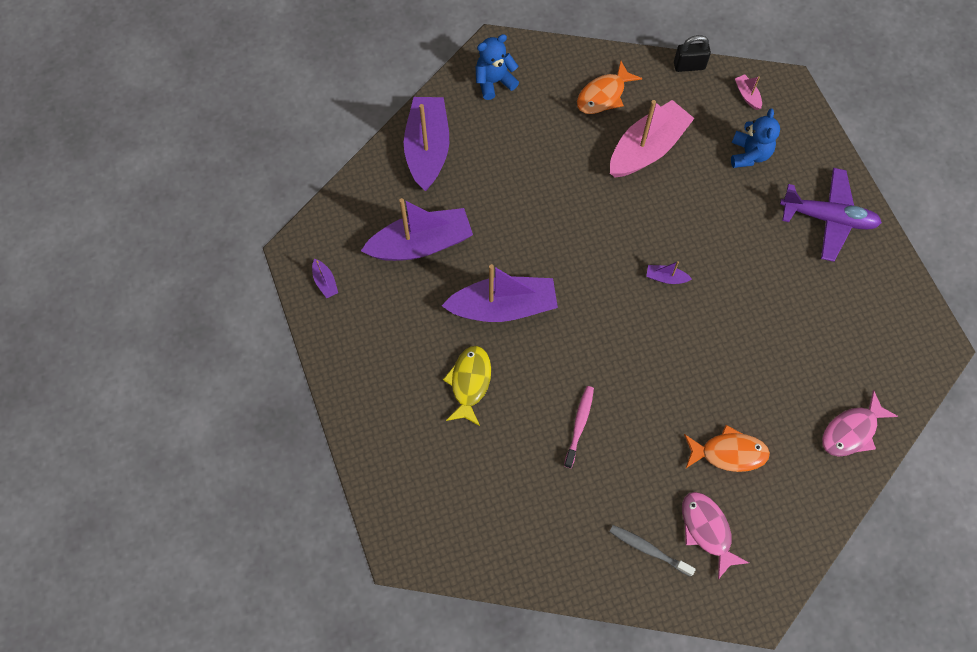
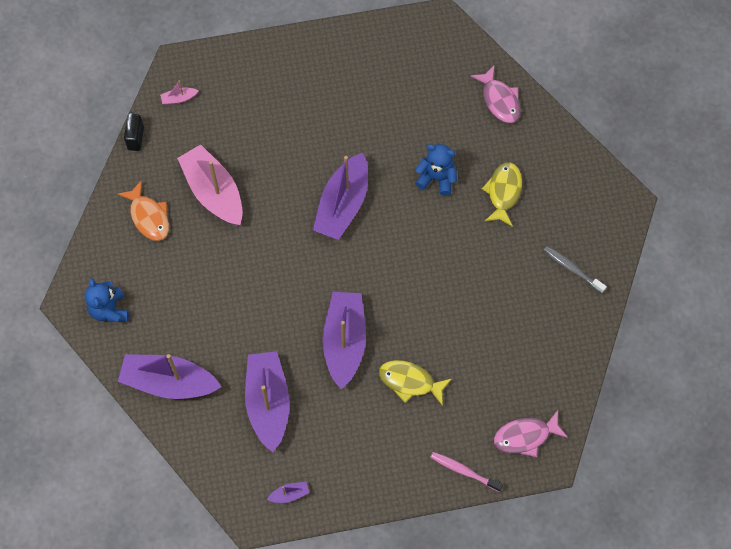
camera: 80 degrees left, 0 degrees up
(579, 425) = (462, 300): pink toothbrush -> pink toothbrush (464, 471)
(648, 549) = (572, 269): grey toothbrush -> grey toothbrush turned 90 degrees clockwise
(666, 278) = (343, 204): purple boat -> purple boat, size x2.47
(707, 530) = (563, 223): pink fish -> pink fish (525, 436)
(728, 453) = (503, 192): orange fish -> yellow fish
(749, 154) = (238, 112): blue teddy bear -> blue teddy bear (436, 178)
(828, 218) = (313, 67): purple plane -> none

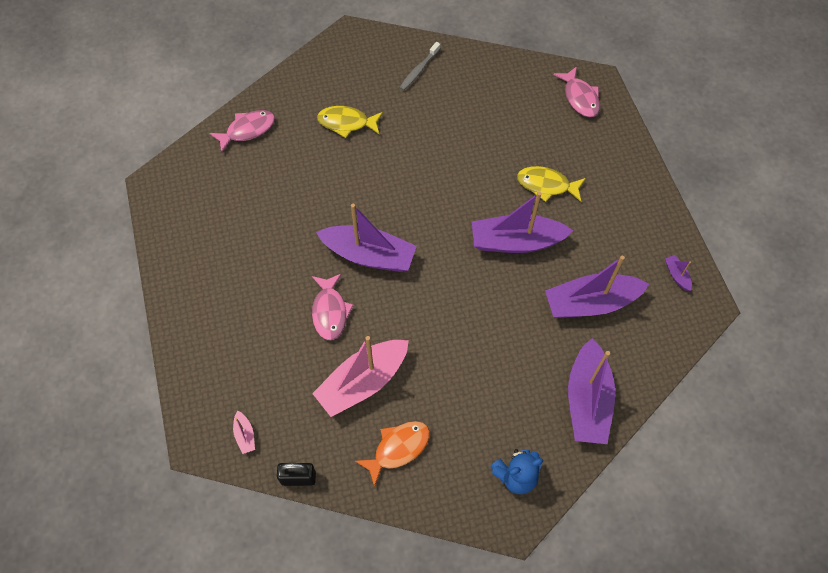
camera: 95 degrees left, 5 degrees down
(286, 168) = (330, 311): none -> pink fish
(410, 382) = (546, 185): yellow fish -> yellow fish turned 90 degrees clockwise
(436, 178) = (335, 176): blue teddy bear -> none
(464, 471) = (621, 140): pink toothbrush -> none

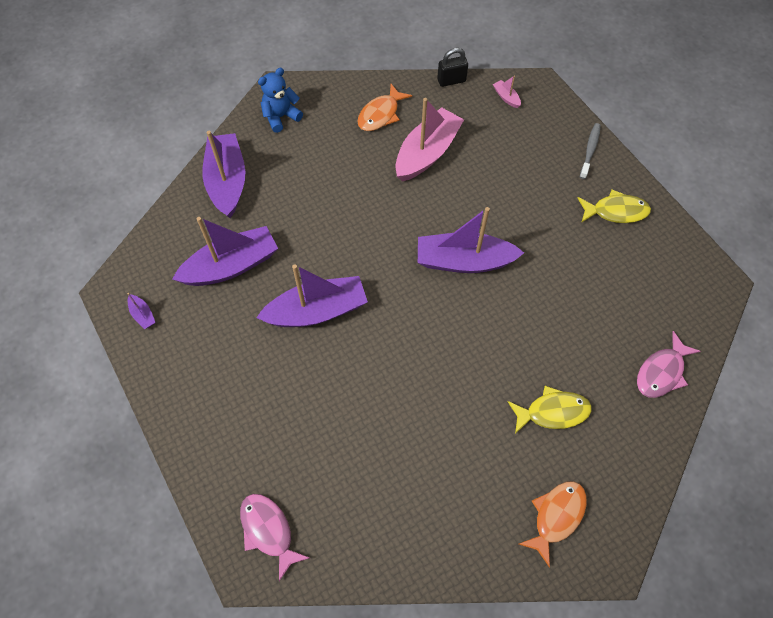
camera: 165 degrees right, 0 degrees up
(330, 311) = (479, 201): pink fish -> none
(375, 63) = (556, 516): none -> orange fish
(419, 70) = (494, 520): grey toothbrush -> grey toothbrush (590, 150)
(546, 185) = (294, 387): yellow fish -> yellow fish (616, 211)

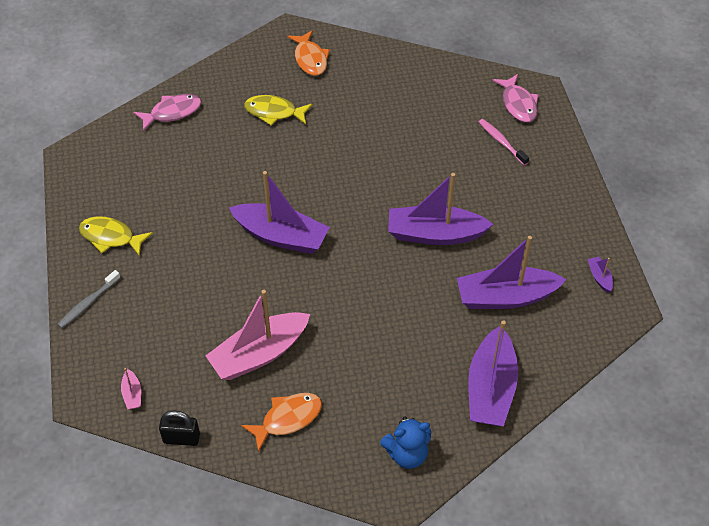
camera: 160 degrees left, 10 degrees down
(276, 459) = (501, 142): none -> pink toothbrush
(556, 516) = (310, 59): orange fish -> orange fish turned 75 degrees counterclockwise

